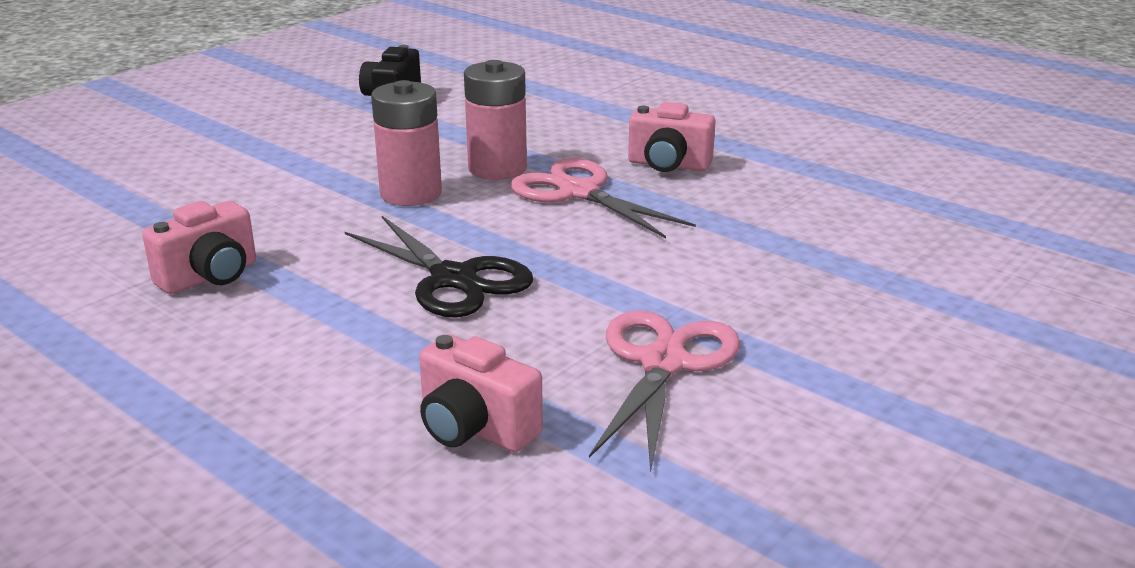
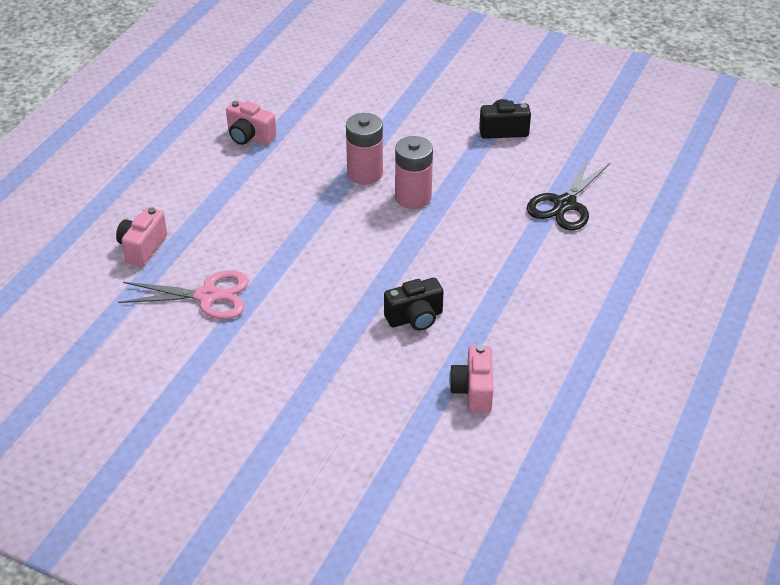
camera: 75 degrees right, 15 degrees up
(454, 279) = (270, 212): black scissors -> black scissors (565, 204)
(579, 192) = (392, 236): pink scissors -> none
(668, 165) = (449, 267): pink camera -> pink camera (473, 391)
(771, 198) = (415, 318): none -> black camera

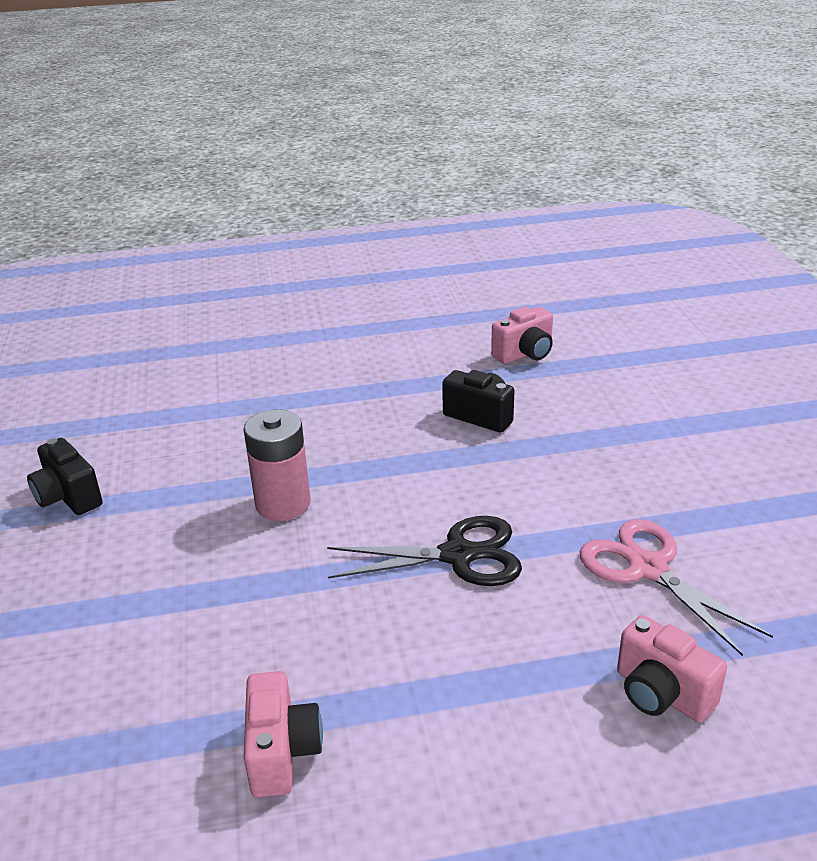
camera: 125 degrees left, 10 degrees down
(142, 248) = (661, 694): pink camera -> pink camera turned 60 degrees clockwise
(365, 173) = (269, 567): pink battery -> none
(565, 204) = (197, 403): black scissors -> black scissors (458, 555)

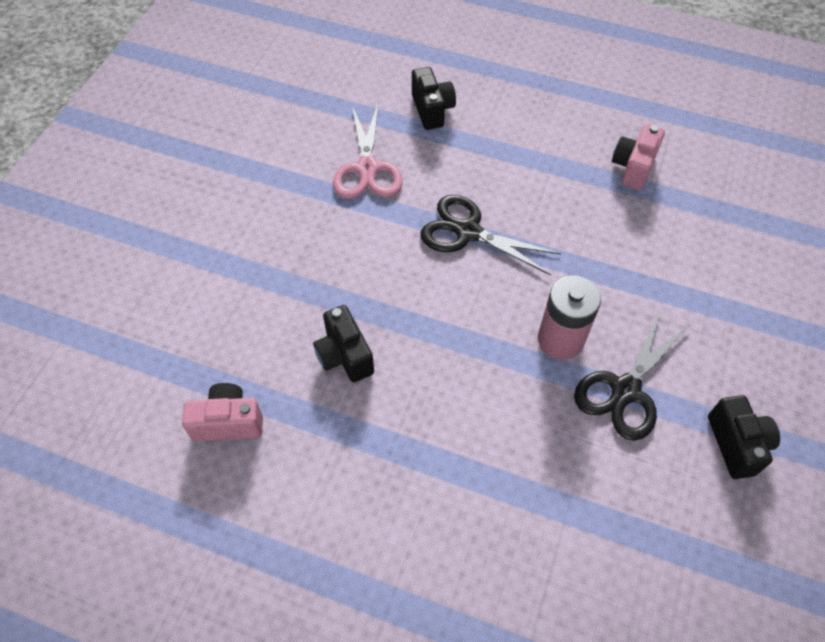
camera: 150 degrees left, 25 degrees up
(195, 492) = (625, 390): none -> black scissors
(661, 694) = (432, 110): pink camera -> black camera

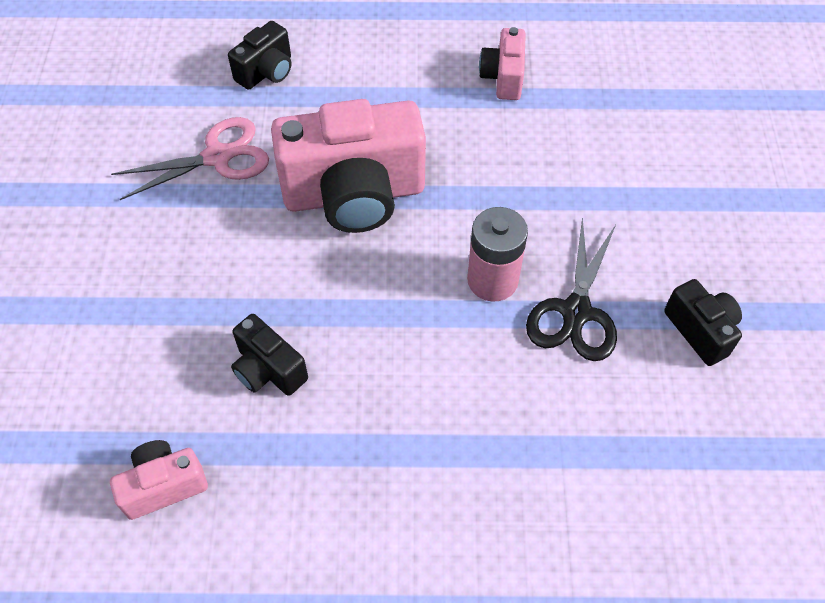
camera: 20 degrees left, 0 degrees up
(367, 169) = (217, 157): pink scissors -> pink scissors turned 90 degrees counterclockwise
(432, 110) = (266, 72): black camera -> black camera turned 75 degrees clockwise
(467, 232) = (354, 195): black scissors -> pink camera

